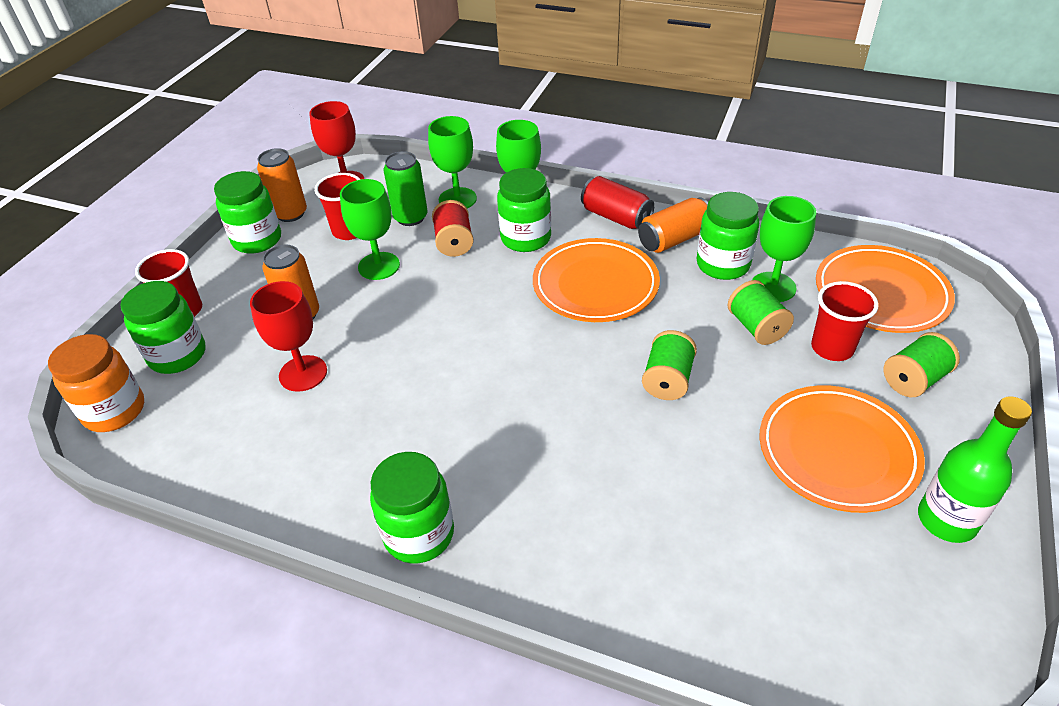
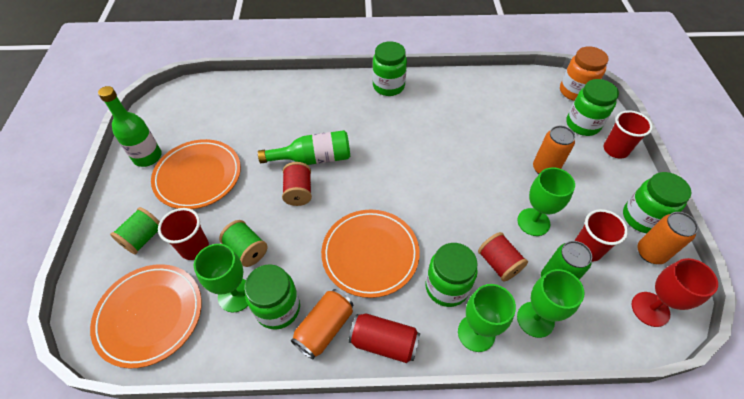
camera: 155 degrees right, 10 degrees up
(303, 373) = (505, 135): red goblet -> none
(628, 425) = (313, 158): none -> green bottle
(667, 380) = (298, 192): green spool -> red spool

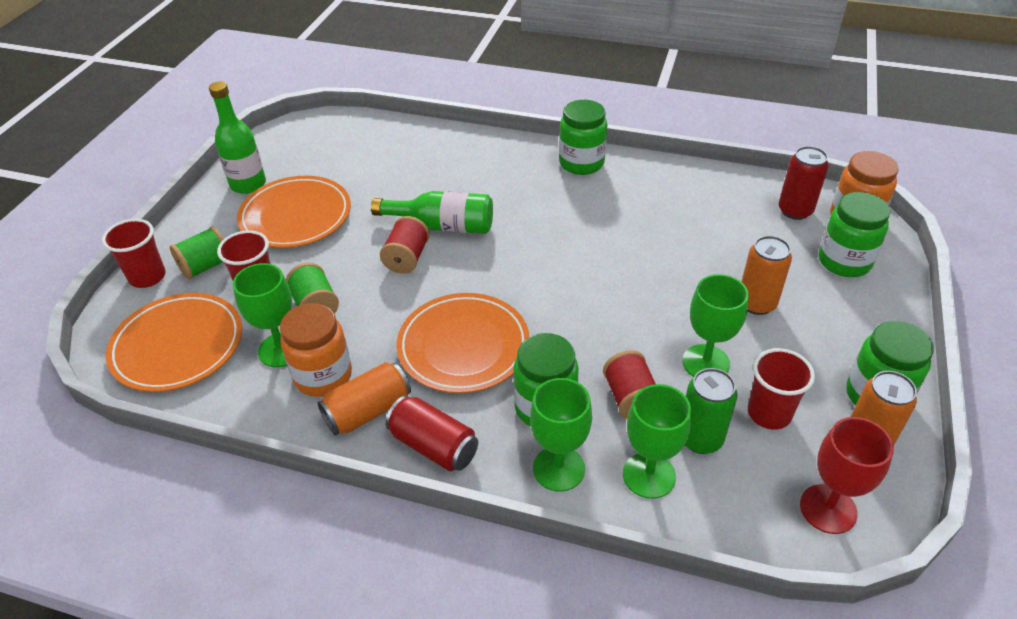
camera: 20 degrees right, 10 degrees down
(278, 308) = (323, 376): green jar -> orange jar
(538, 93) = (795, 210): none -> red can
(615, 150) = (880, 303): red cup -> red cup (147, 277)

